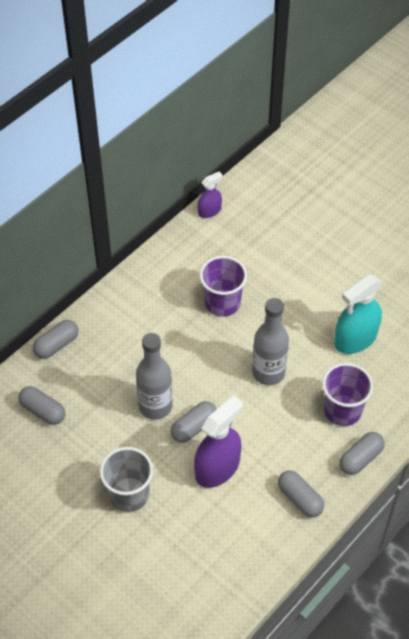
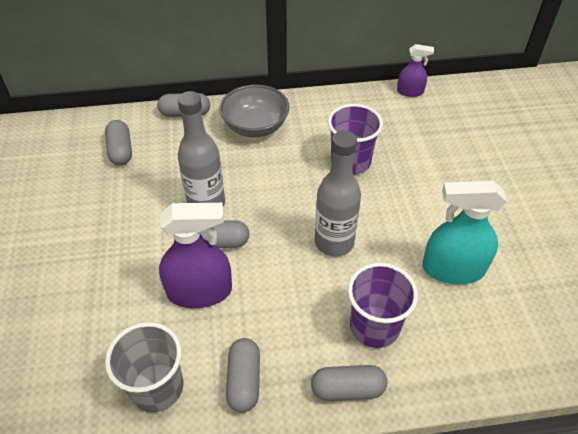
camera: 40 degrees right, 5 degrees down
(124, 319) = (255, 126): none -> grey bowl
(129, 494) = (105, 258): grey cup -> grey cup (157, 387)

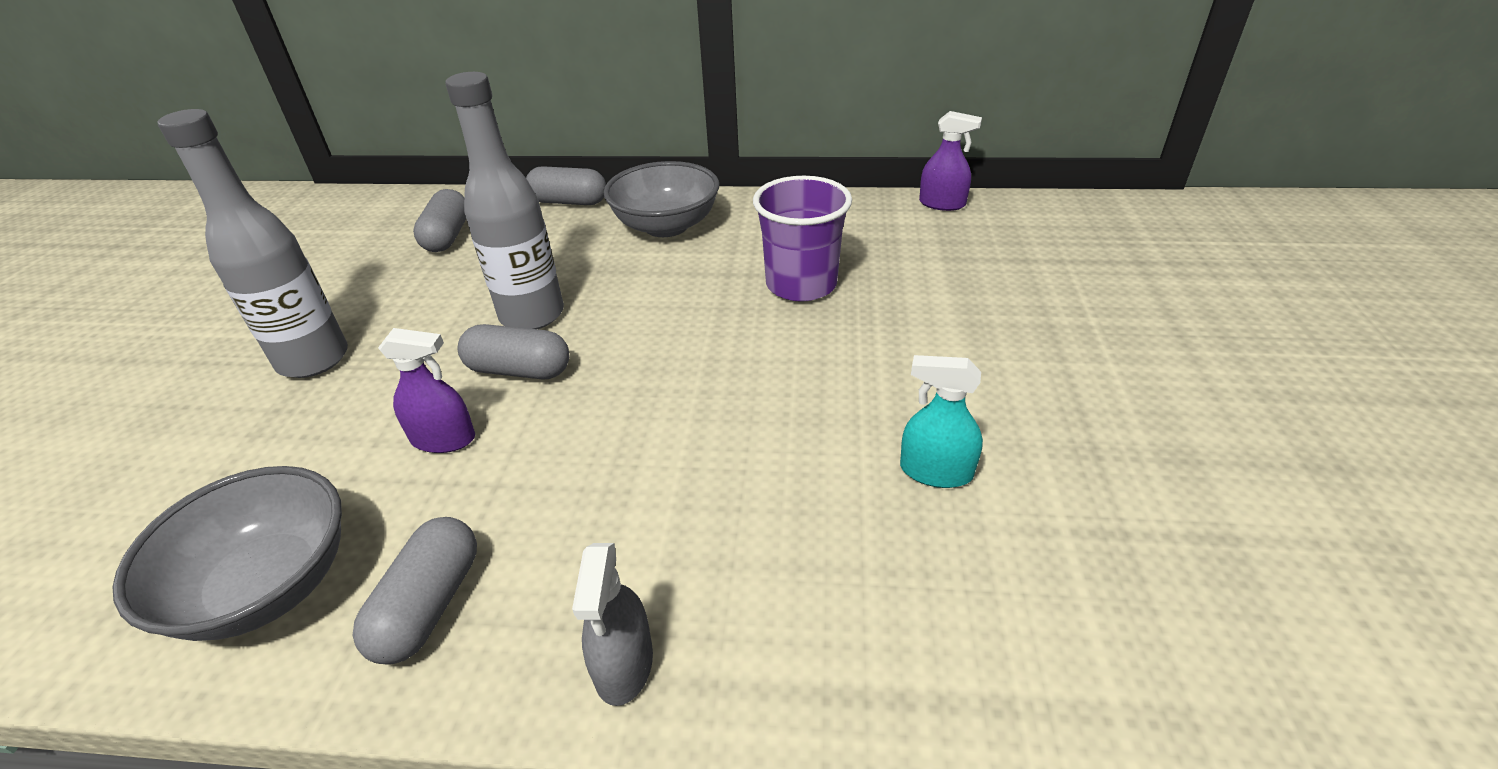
camera: 15 degrees right, 10 degrees down
(157, 387) = (267, 586): grey cup -> grey bowl
(200, 291) = (443, 439): purple spray bottle -> purple spray bottle, size x0.55
(334, 242) = (719, 396): grey bottle -> grey bottle (313, 360)
(347, 389) = (624, 664): grey capsule -> grey spray bottle
(374, 326) = (734, 550): purple cup -> none
(453, 269) = (936, 471): turquoise spray bottle -> turquoise spray bottle, size x0.55

